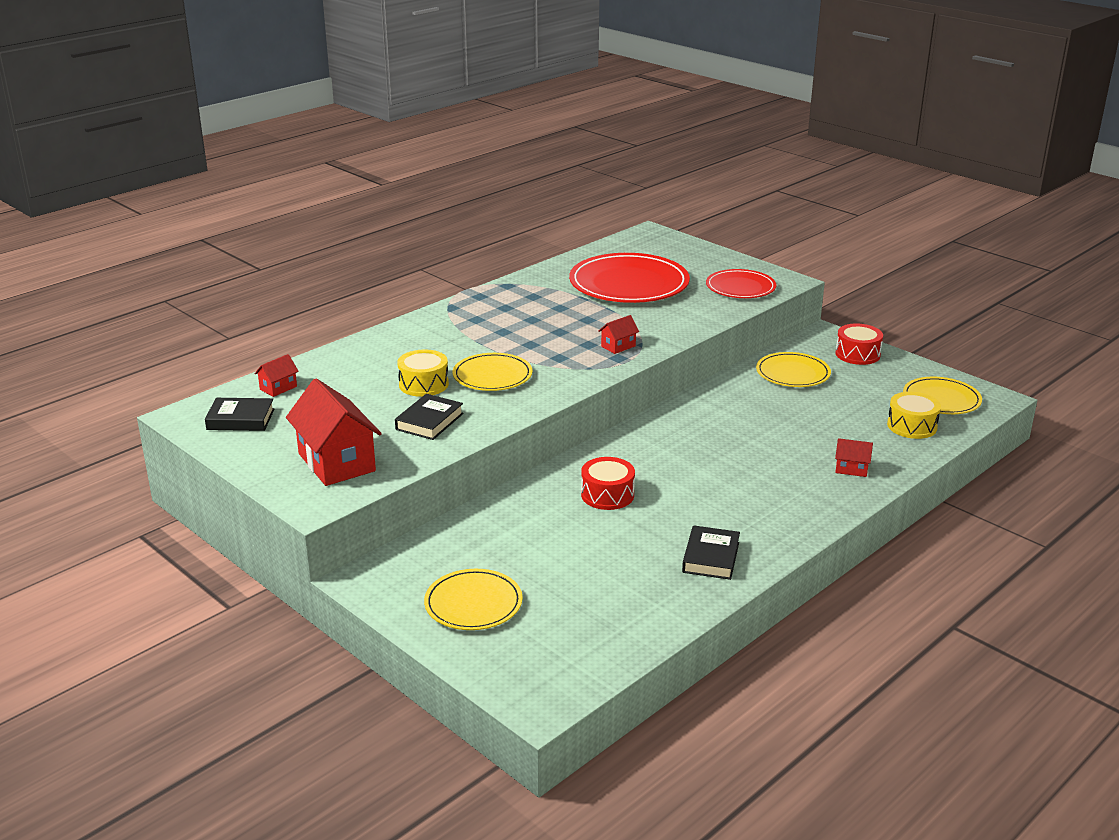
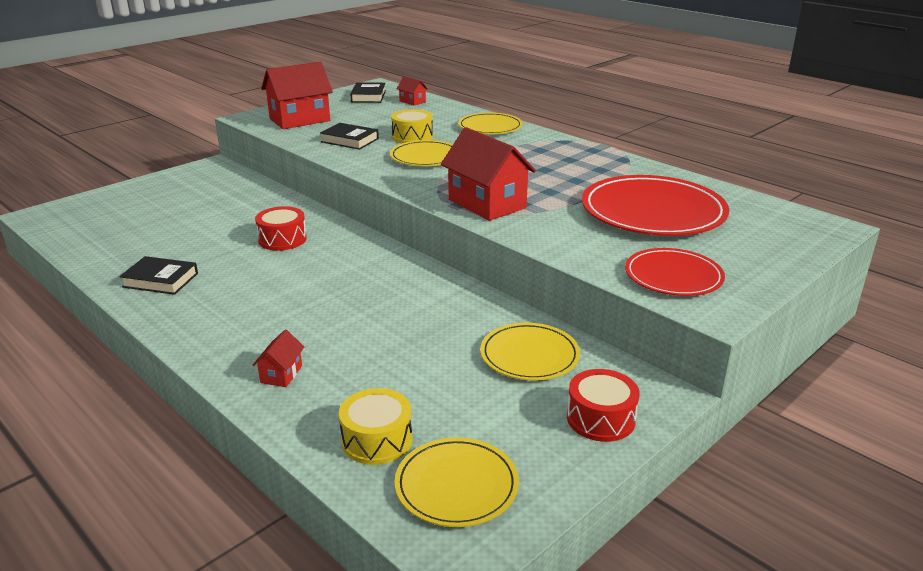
camera: 90 degrees right, 0 degrees up
(473, 603) = (162, 195): yellow plate -> yellow plate (490, 127)
(618, 346) = (487, 204): red house -> red house, size x2.18

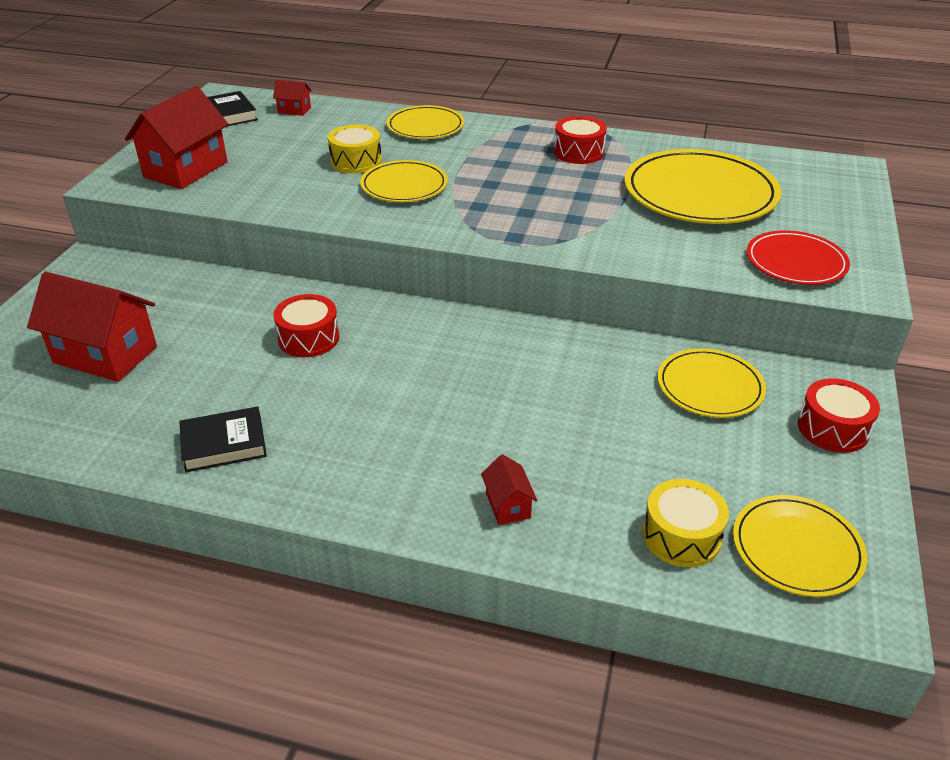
camera: 30 degrees left, 10 degrees up
(349, 140) = (288, 185): black book -> none
(487, 204) = (541, 229): red house -> red house (105, 355)
(587, 165) = (578, 152): none -> red drum
(653, 212) = (700, 193): red plate -> yellow plate

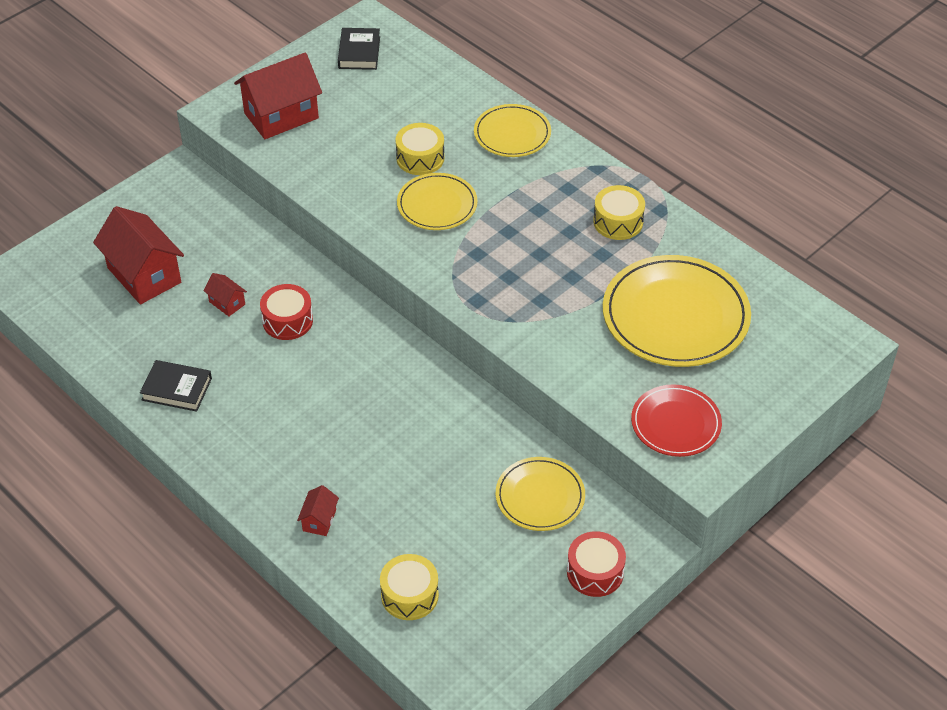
camera: 30 degrees right, 10 degrees up
(294, 110) = (416, 67): red house -> red house (227, 303)
(578, 152) = (618, 222): red drum -> yellow drum
(797, 549) = (475, 640): yellow plate -> none

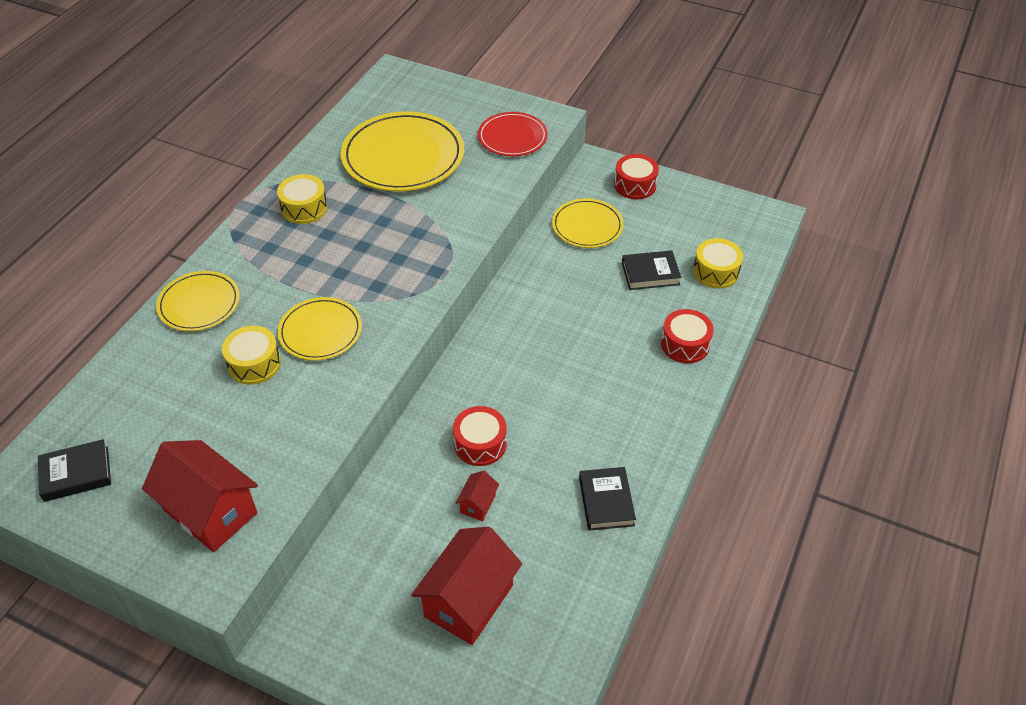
camera: 110 degrees left, 0 degrees up
(319, 520) = (685, 344): red house -> red drum
(436, 529) = (650, 273): none -> black book

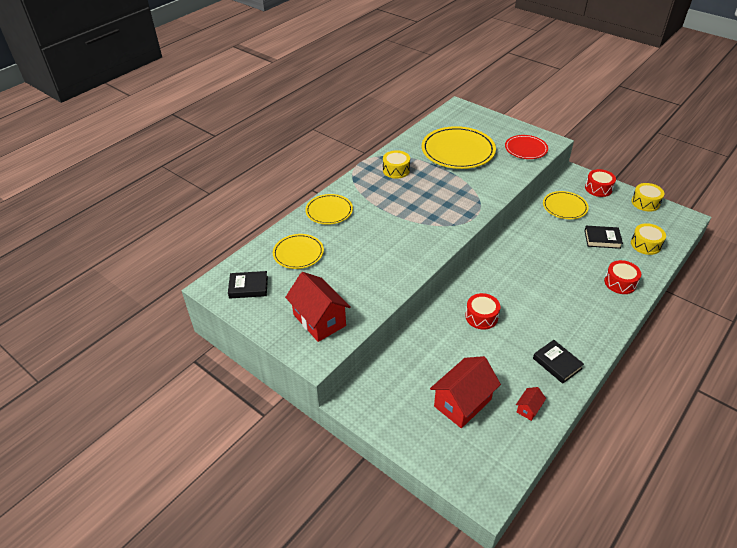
camera: 15 degrees right, 5 degrees down
(254, 364) = (355, 247): yellow drum -> yellow drum (645, 202)
(320, 331) = (396, 236): yellow plate -> yellow plate (298, 253)
(478, 504) = (475, 350): red house -> red house (528, 409)
(606, 501) = (557, 363): black book -> black book turned 45 degrees counterclockwise

